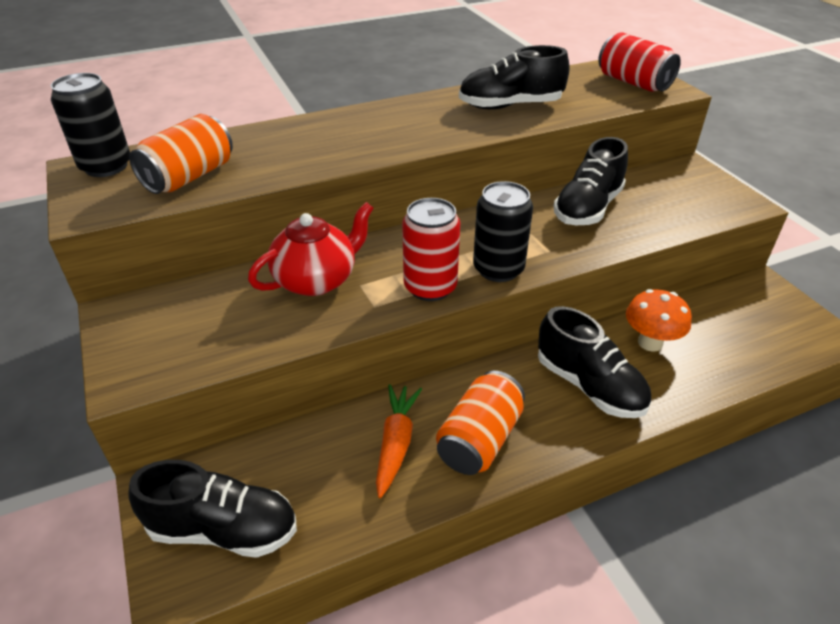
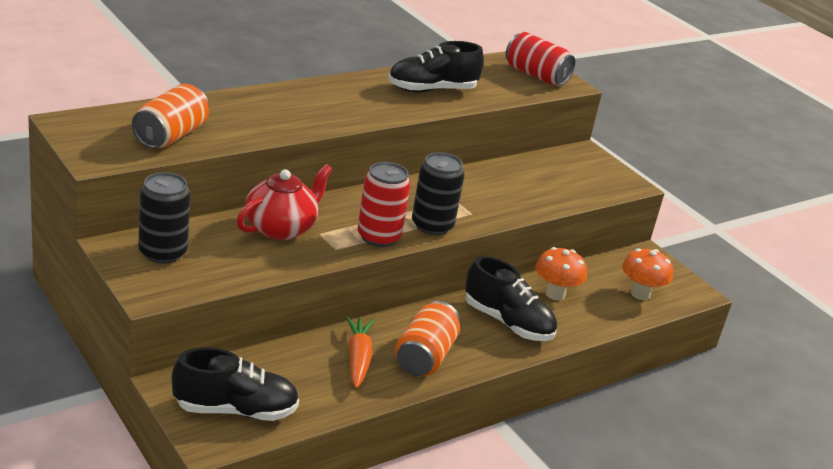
camera: 15 degrees left, 10 degrees down
(106, 166) = (90, 123): black can -> black can (162, 252)
(587, 208) = (500, 182): black shoe -> none
(757, 339) = (640, 294): none -> orange mushroom

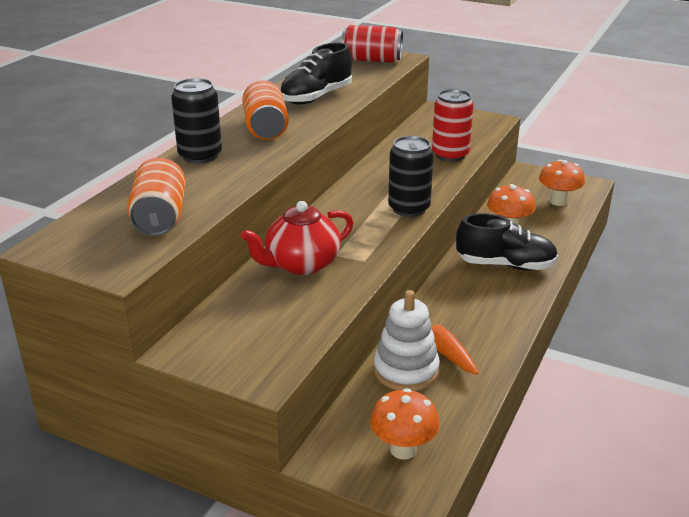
camera: 25 degrees left, 0 degrees up
(162, 252) = (230, 334): black can -> black can (200, 156)
(235, 410) = (403, 449): black shoe -> orange mushroom
(281, 228) = (301, 264): red teapot -> red teapot turned 135 degrees counterclockwise
(309, 359) = (406, 370): none -> white stacking toy
(378, 237) = (383, 235): red can -> red can (450, 155)
(424, 356) = (484, 321): orange can -> orange can (265, 128)

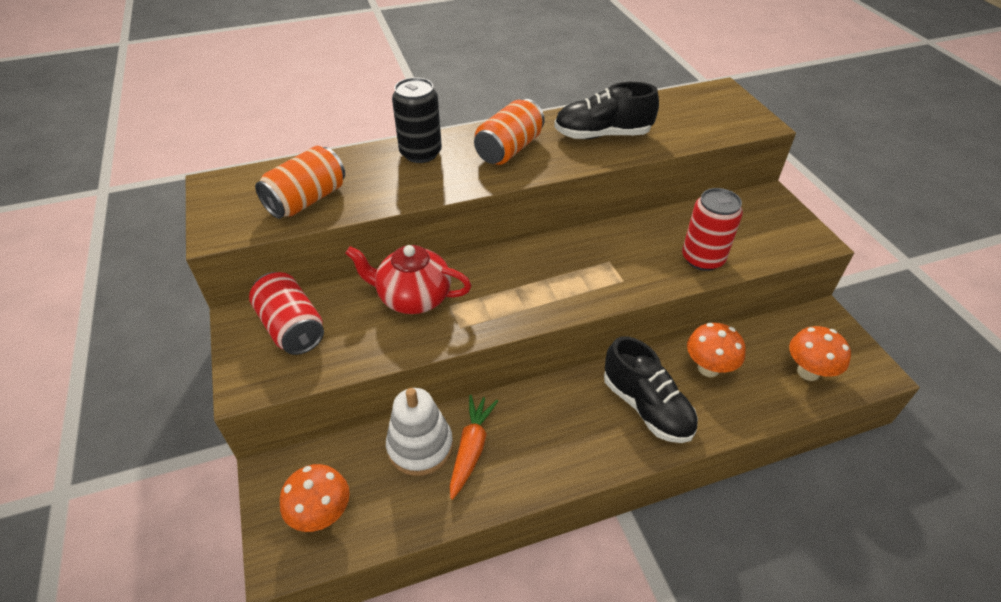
camera: 45 degrees right, 15 degrees up
(371, 60) = (723, 113): red can -> red can (292, 328)
(409, 208) = (574, 297): black can -> none

